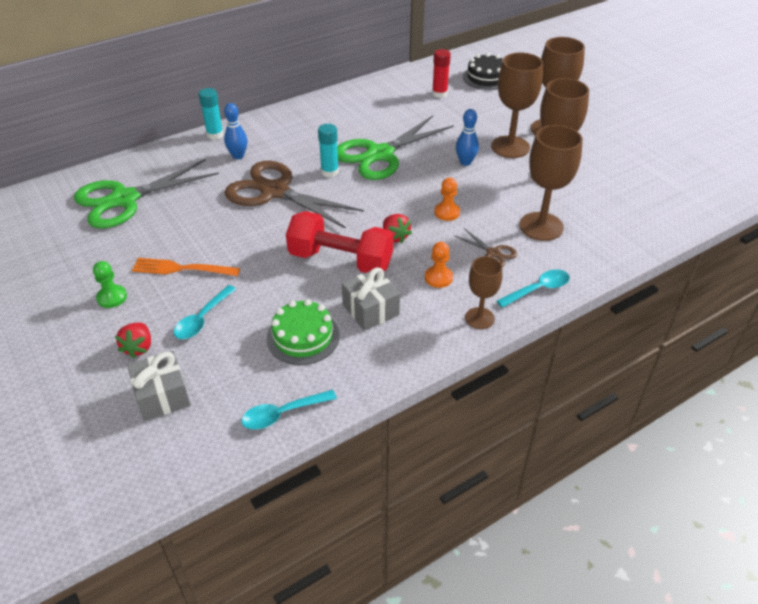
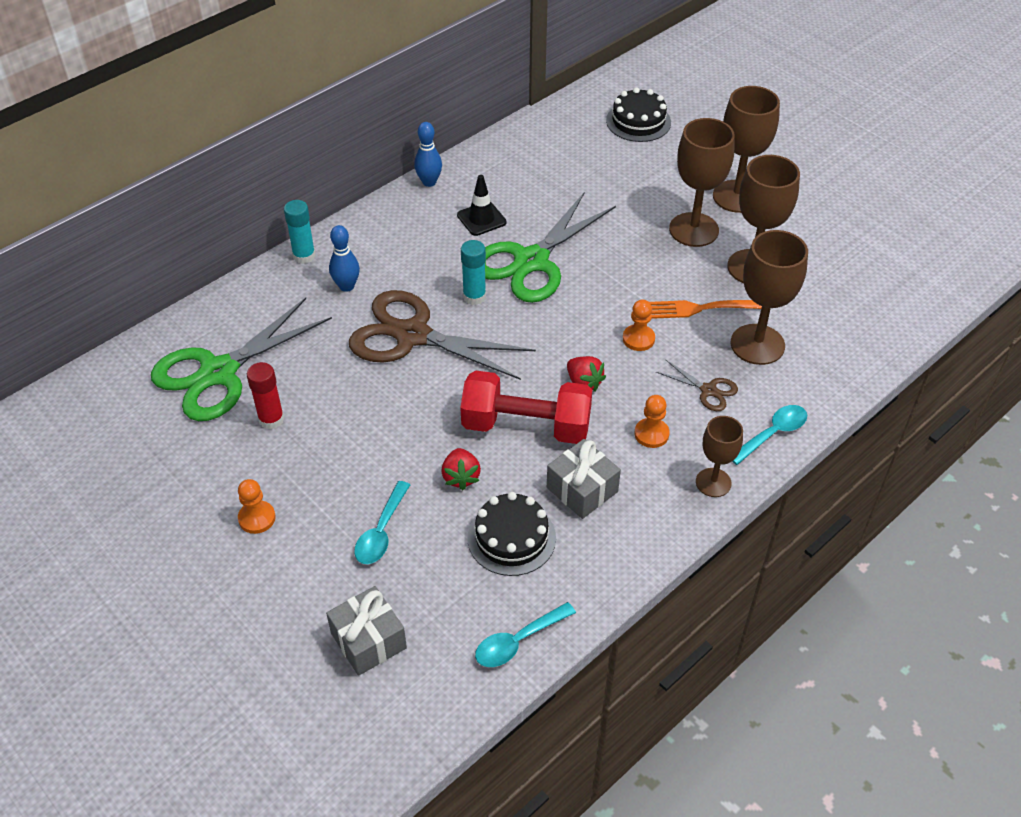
camera: 10 degrees left, 5 degrees up
(112, 297) = (257, 518): green pawn -> orange pawn
(138, 347) = (316, 582): red strawberry -> red strawberry (461, 477)
(182, 269) = (331, 465): orange fork -> orange fork (702, 308)
(303, 337) = (511, 538): green cake -> black cake
(351, 125) = (481, 219): none -> black traffic cone
(439, 94) = (583, 155): red glue stick -> red glue stick (271, 419)
(465, 162) = (643, 260): blue bowling pin -> blue bowling pin (429, 182)

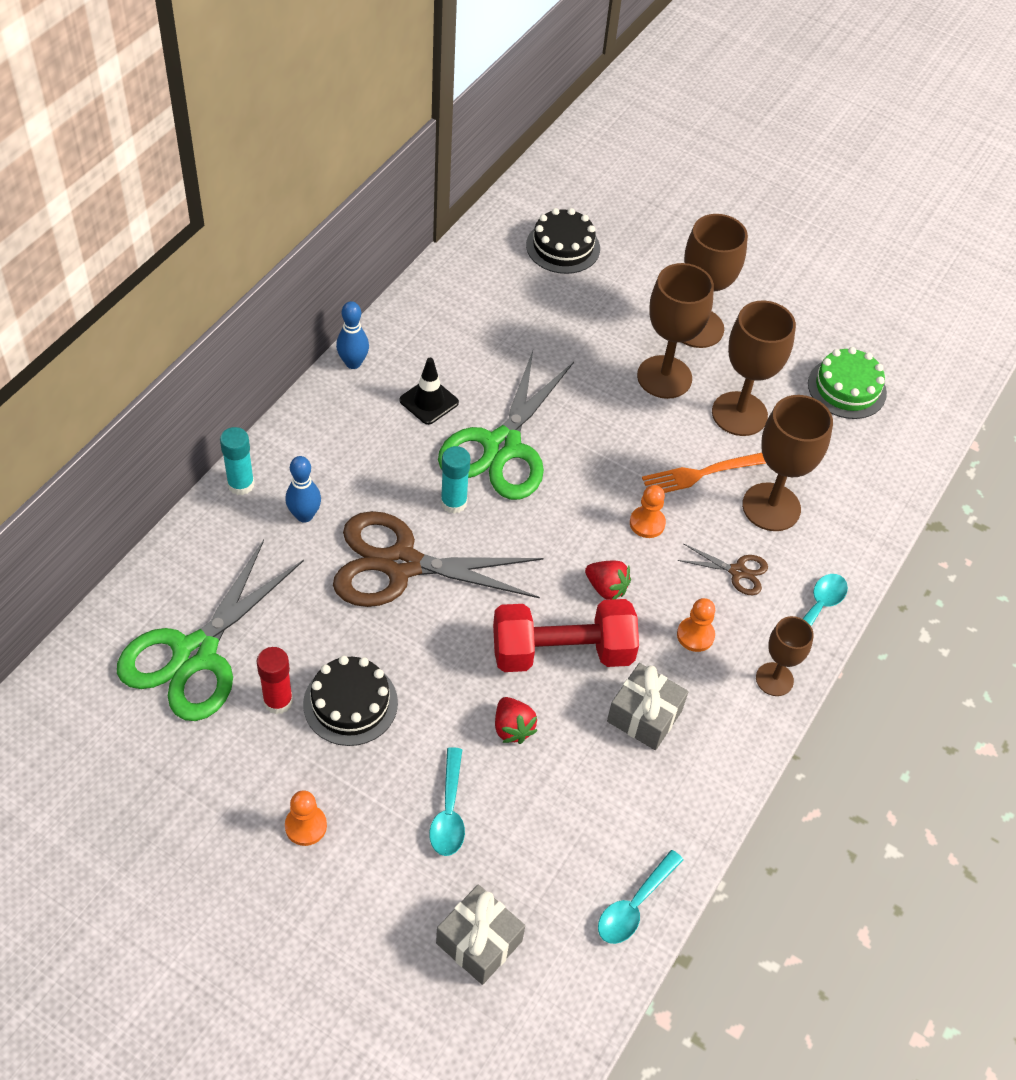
camera: 20 degrees left, 5 degrees up
(511, 538) = (589, 788): black cake -> black cake (350, 703)
(861, 262) = (847, 388): none -> green cake

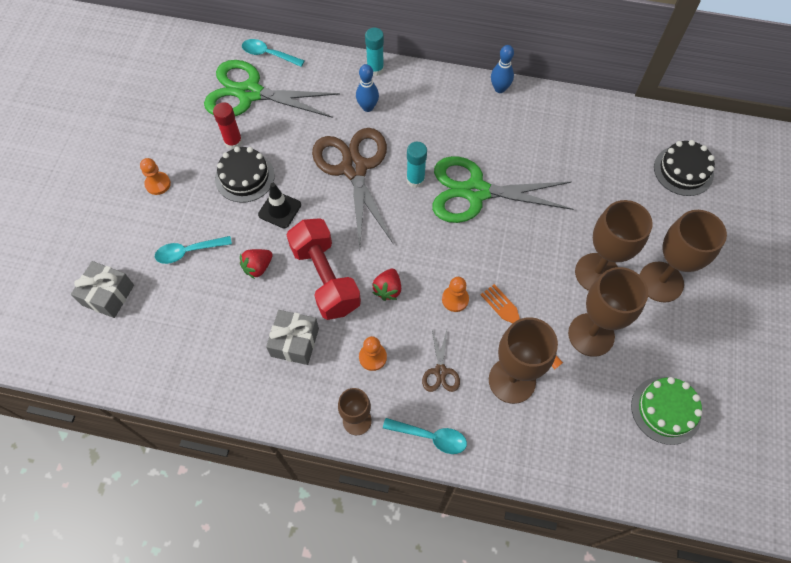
camera: 75 degrees right, 10 degrees up
(429, 401) = (491, 139): black traffic cone -> black traffic cone (279, 210)
(634, 905) = (154, 375): turquoise spoon -> turquoise spoon (268, 54)

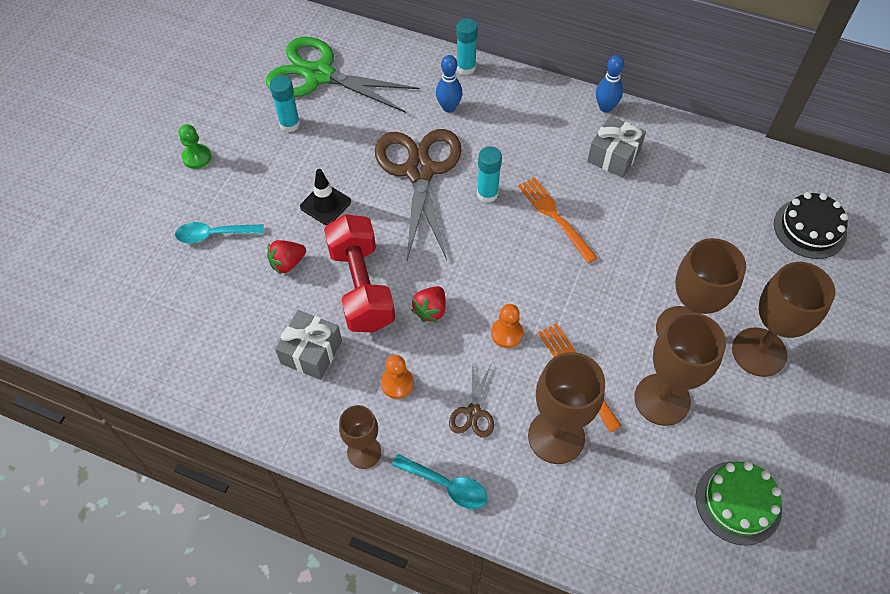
camera: 10 degrees right, 5 degrees down
(108, 295) = (115, 268): grey gift -> grey gift (613, 156)
(158, 184) = (196, 157): orange pawn -> green pawn
(233, 142) = (289, 124): red glue stick -> turquoise glue stick
(245, 177) = (294, 163): black cake -> none
(268, 54) = (349, 36): turquoise spoon -> none
(475, 192) = (555, 217): green scissors -> orange fork

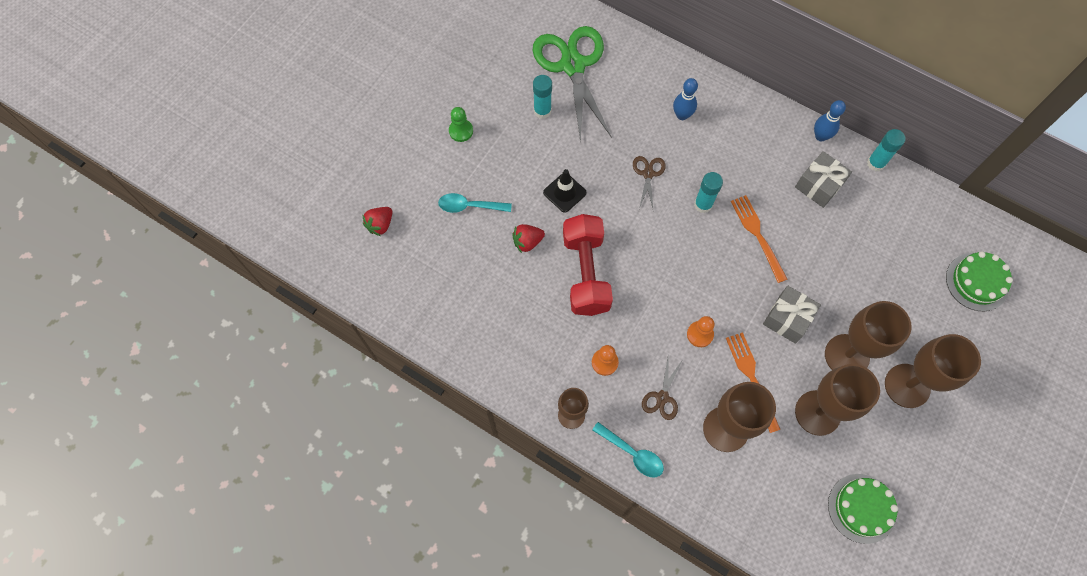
camera: 10 degrees right, 10 degrees up
(311, 352) = (539, 324): grey gift -> grey gift (787, 319)
(319, 75) = (573, 65): green scissors -> green scissors turned 45 degrees clockwise
(419, 171) = (648, 174): brown scissors -> brown scissors, size x0.44
(430, 310) = (640, 303): red strawberry -> red strawberry (380, 225)
(466, 67) = (703, 77): turquoise glue stick -> turquoise glue stick (876, 163)
(809, 229) = (977, 282): black cake -> green cake

